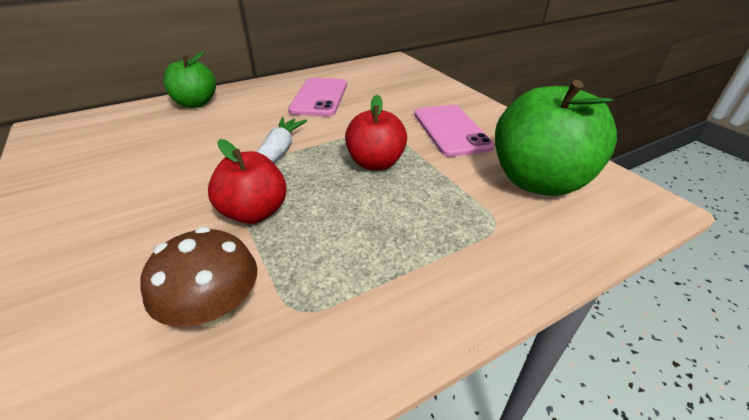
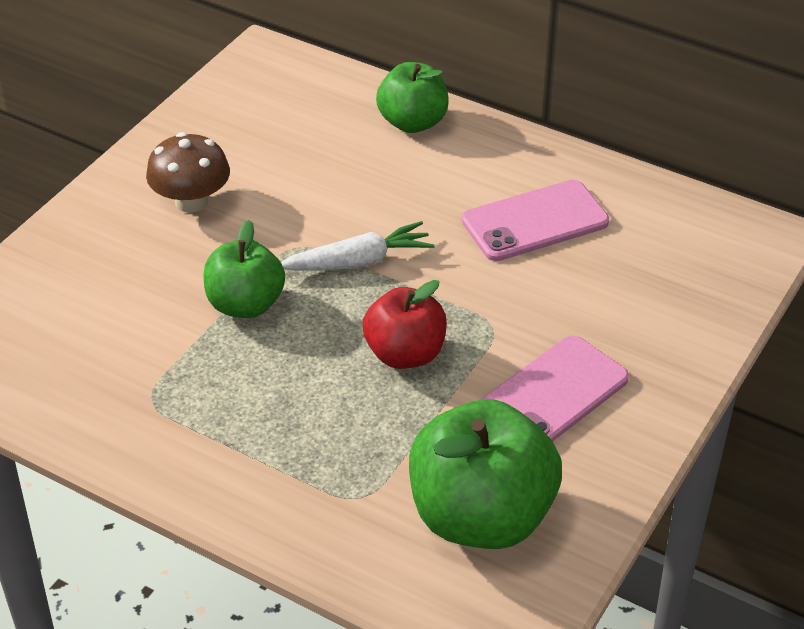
camera: 60 degrees right, 5 degrees up
(214, 309) = (121, 350): brown mushroom -> brown mushroom (191, 201)
(254, 212) = (245, 304): red apple -> green apple

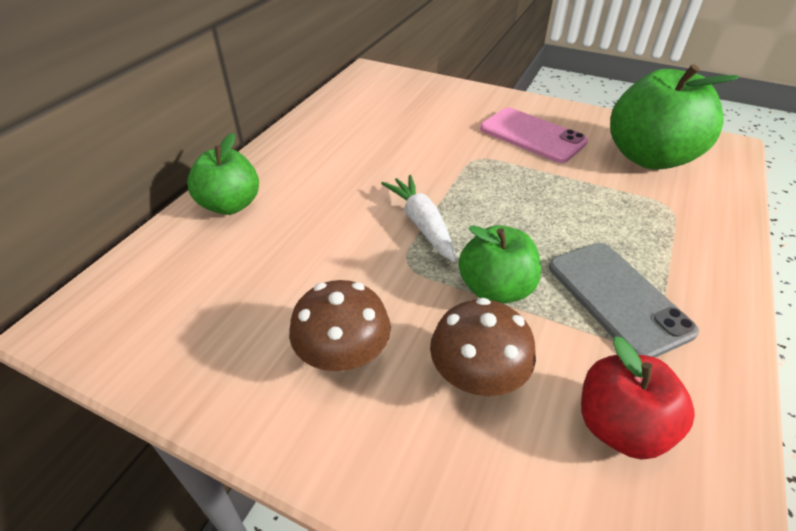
camera: 95 degrees left, 0 degrees up
(147, 277) = (477, 376): none -> brown mushroom
(212, 395) = (617, 298): none -> grey phone
(405, 354) = (520, 194): red apple -> red apple (620, 426)
(535, 221) = (363, 144): pink phone -> none

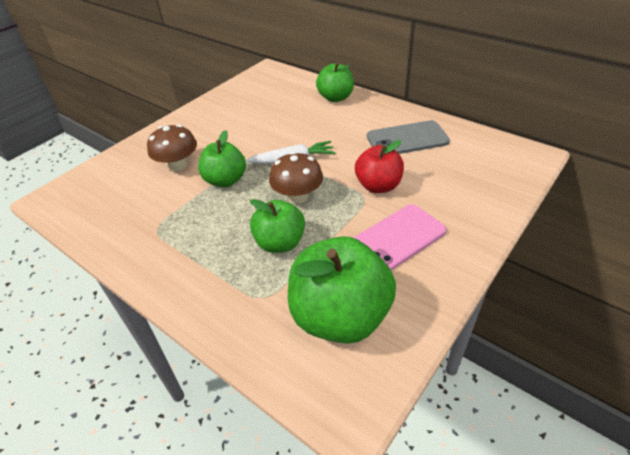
camera: 105 degrees right, 0 degrees up
(343, 355) = (213, 130): brown mushroom -> brown mushroom (298, 196)
(587, 208) = (280, 243): none -> green apple
(617, 298) = (192, 228): grey phone -> grey phone (407, 139)
(620, 426) = (124, 202): red apple -> red apple (378, 186)

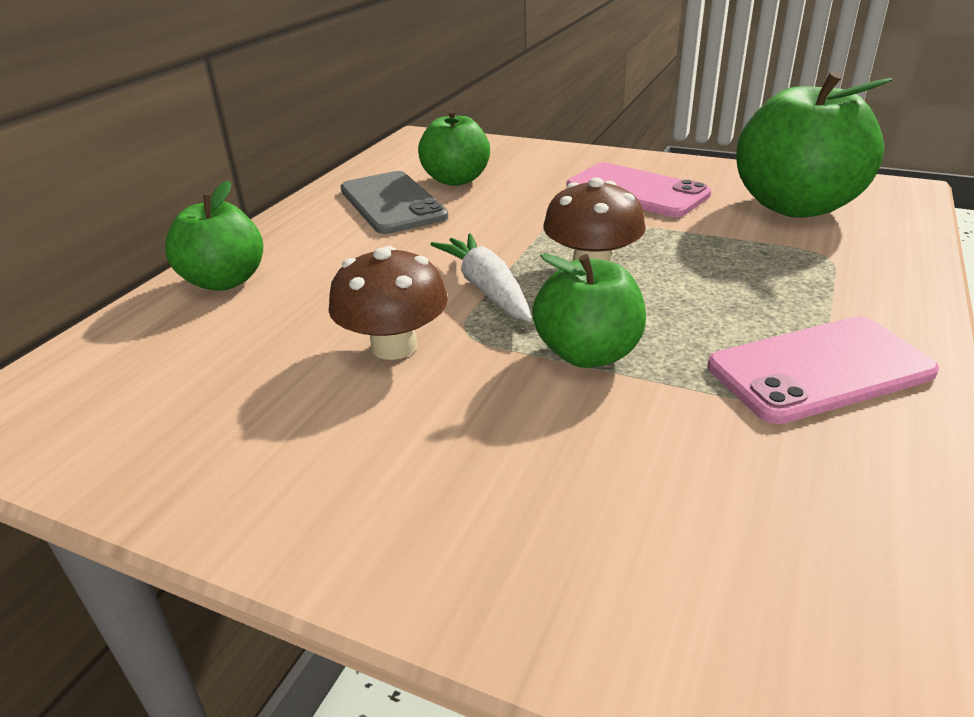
camera: 105 degrees left, 10 degrees down
(170, 243) = (819, 370): none -> pink phone
(178, 165) = (563, 450): brown mushroom -> brown mushroom (394, 346)
(280, 243) = (714, 262): green apple -> green apple (456, 180)
(378, 186) = (529, 211): red apple -> none

